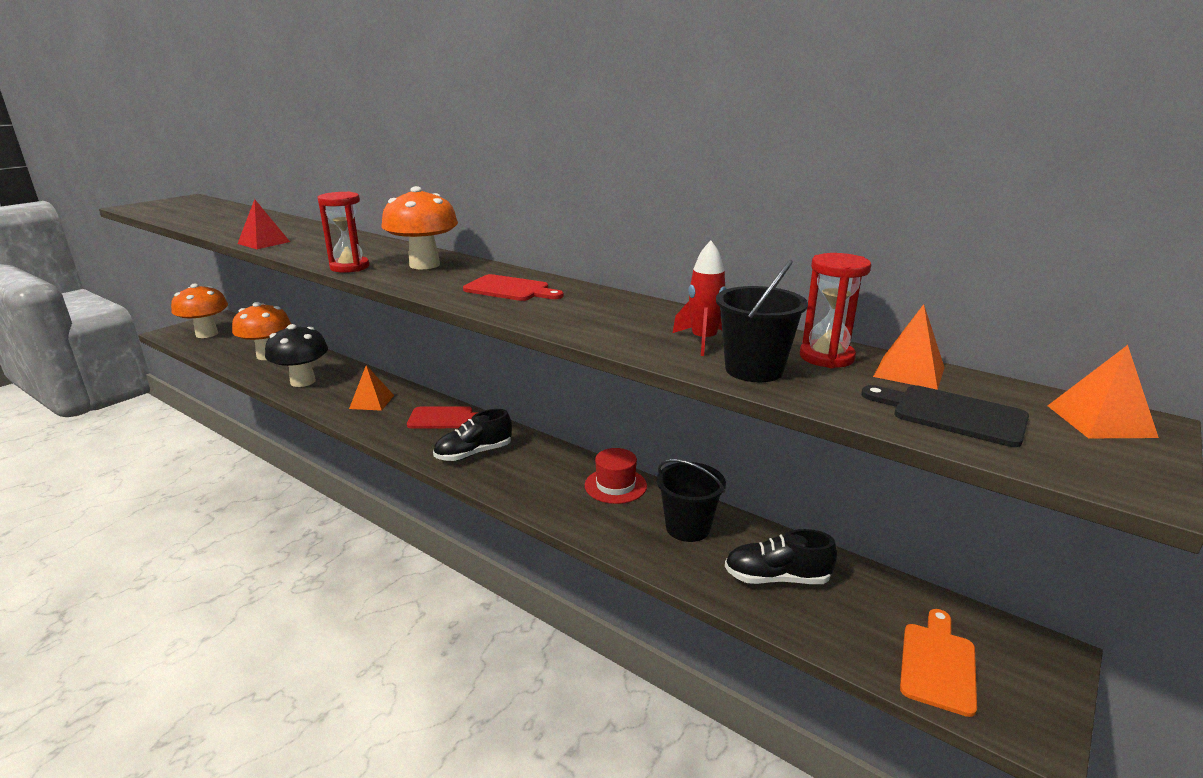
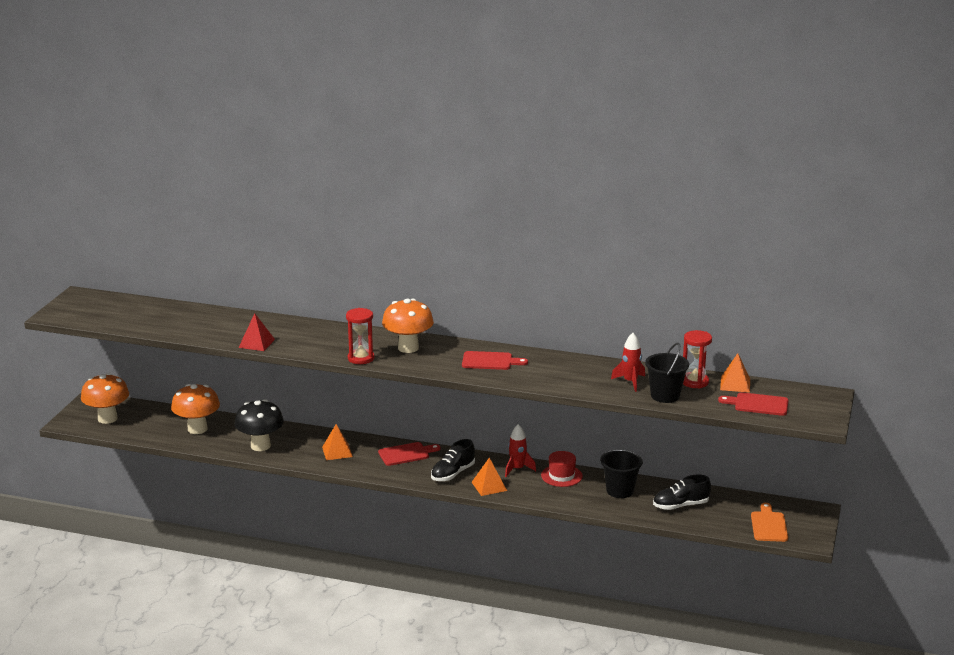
camera: 20 degrees left, 0 degrees up
(562, 464) = (517, 469): none -> red rocket
(952, 414) = (758, 404): black cutting board -> red cutting board
(1100, 421) = (816, 397): orange pyramid -> orange pyramid (489, 486)

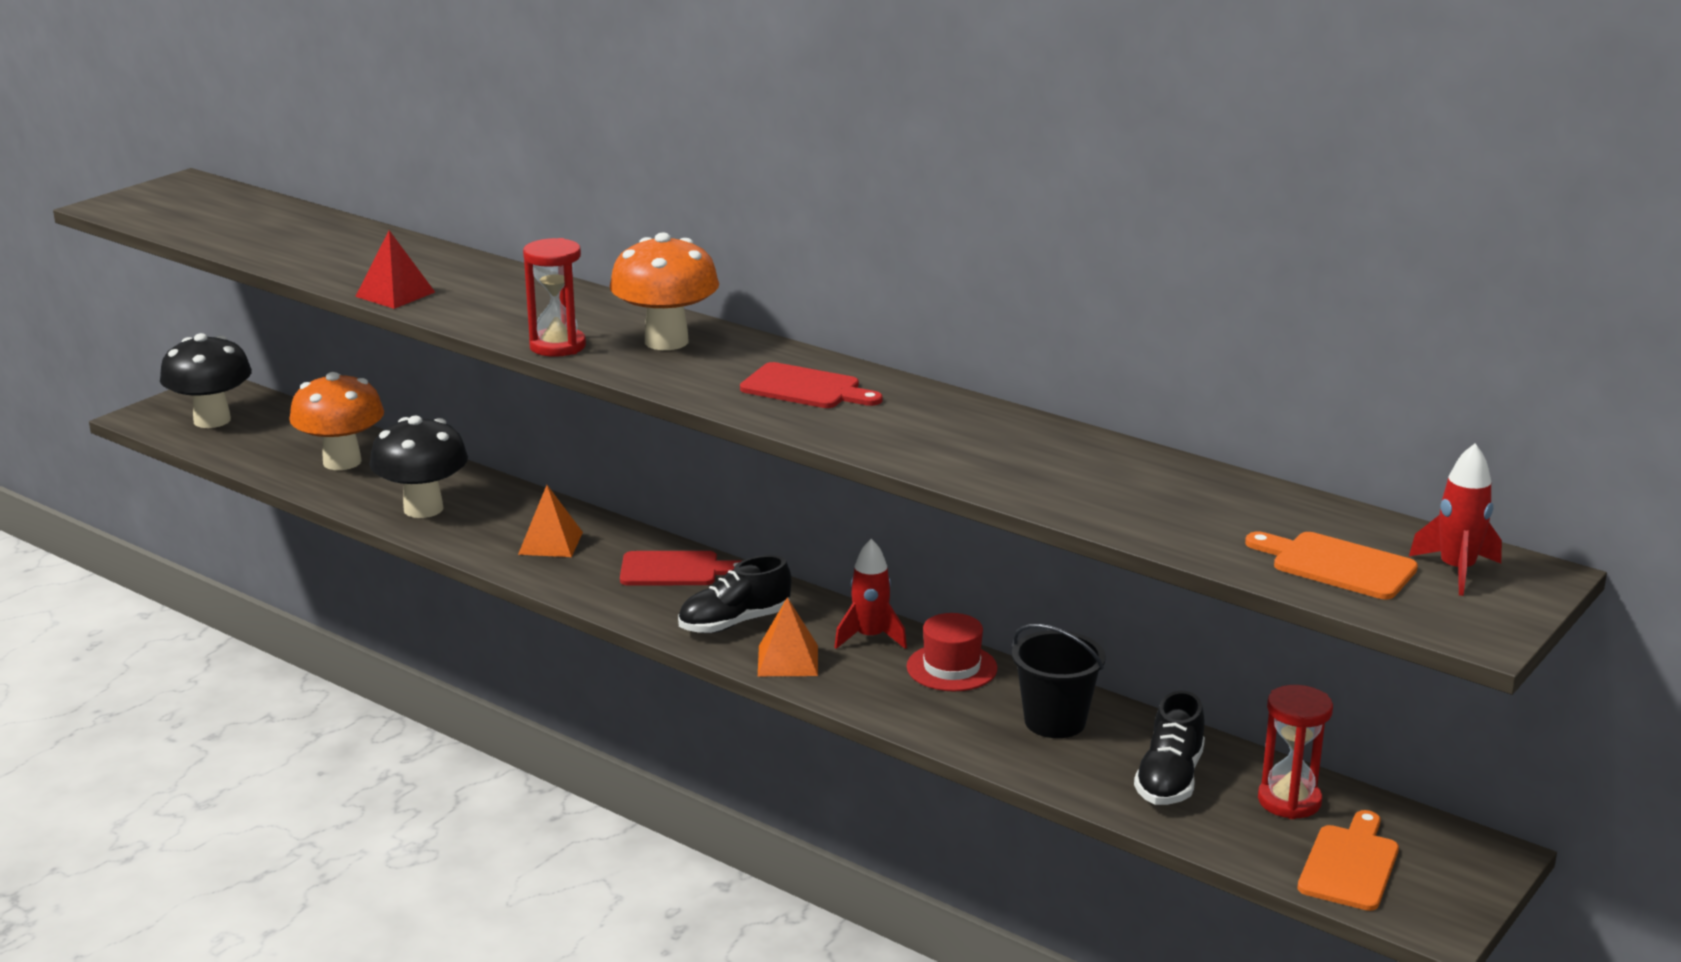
camera: 20 degrees right, 0 degrees up
(107, 418) = (212, 420): orange mushroom -> black mushroom
(630, 382) = (1071, 472): red rocket -> red rocket (1456, 571)
(665, 396) = (1128, 511): black bucket -> none
(680, 505) = (1169, 779): black shoe -> black shoe turned 75 degrees counterclockwise
(695, 382) = (1219, 495): red hourglass -> red hourglass (1289, 801)
(735, 384) = (1312, 514): orange pyramid -> none
(758, 404) = (1337, 565): red cutting board -> orange cutting board

